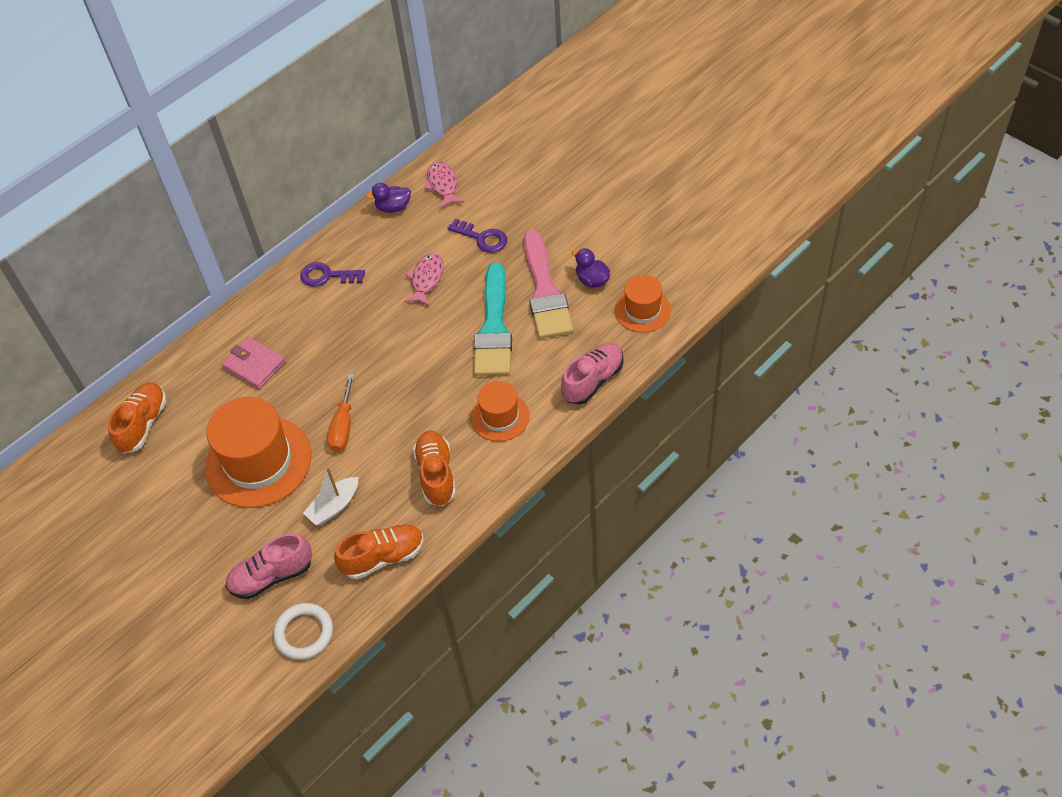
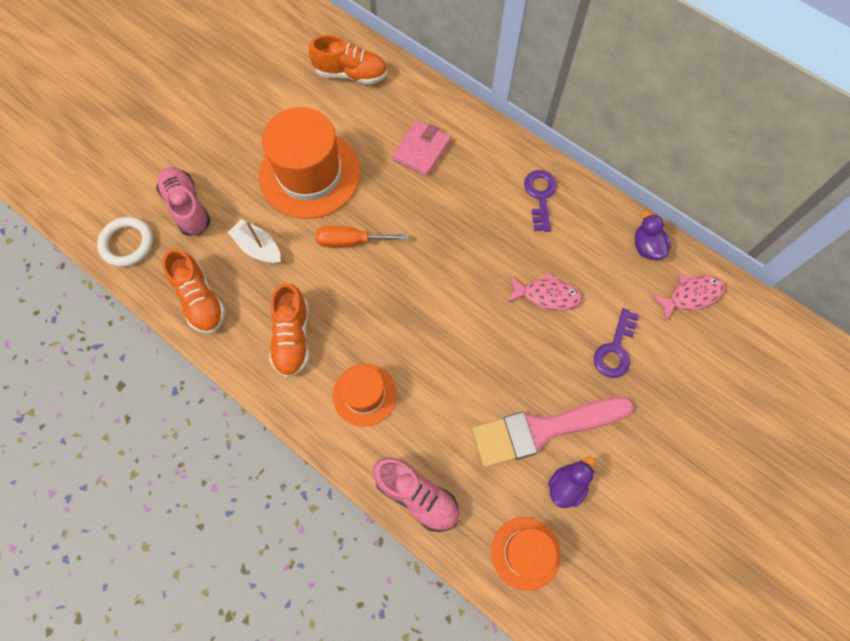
camera: 80 degrees right, 15 degrees up
(436, 474) = (292, 337): orange shoe -> orange shoe turned 105 degrees clockwise
(494, 328) = (484, 376): turquoise brush -> none

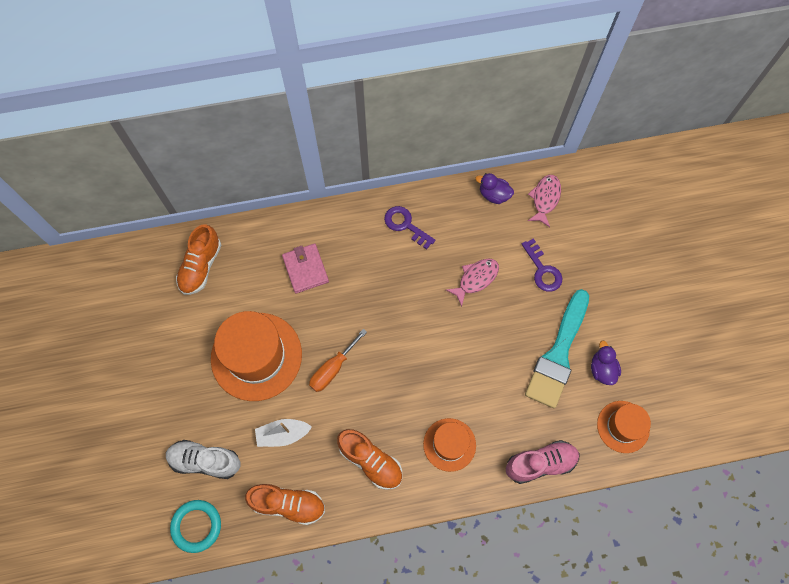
camera: 50 degrees left, 0 degrees up
(127, 243) = (196, 526): white ring -> turquoise ring
(187, 207) = (205, 461): pink shoe -> white shoe
(351, 74) = (201, 266): orange shoe -> orange shoe turned 150 degrees clockwise
(543, 429) = (558, 354): pink brush -> turquoise brush

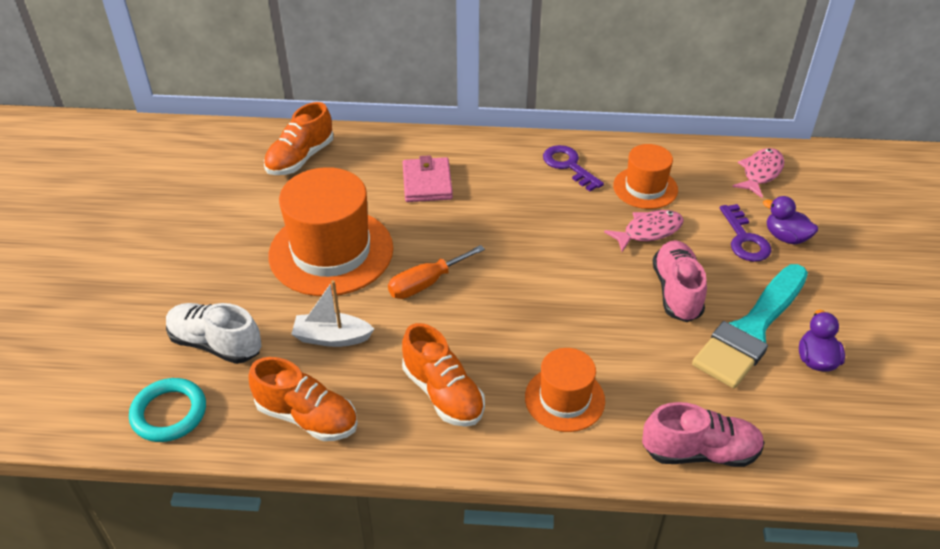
camera: 15 degrees right, 25 degrees down
(493, 195) = (692, 158): purple duck -> purple duck (785, 237)
(504, 332) = (676, 291): none -> pink shoe
(623, 426) = (841, 434): orange hat -> orange hat (645, 188)

